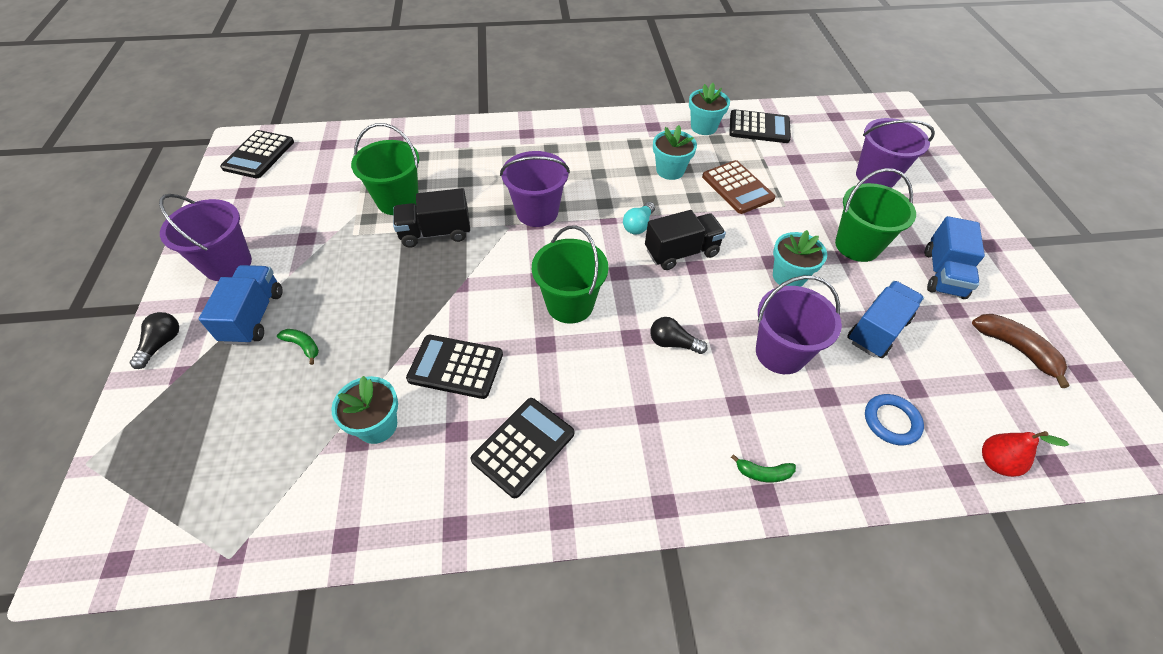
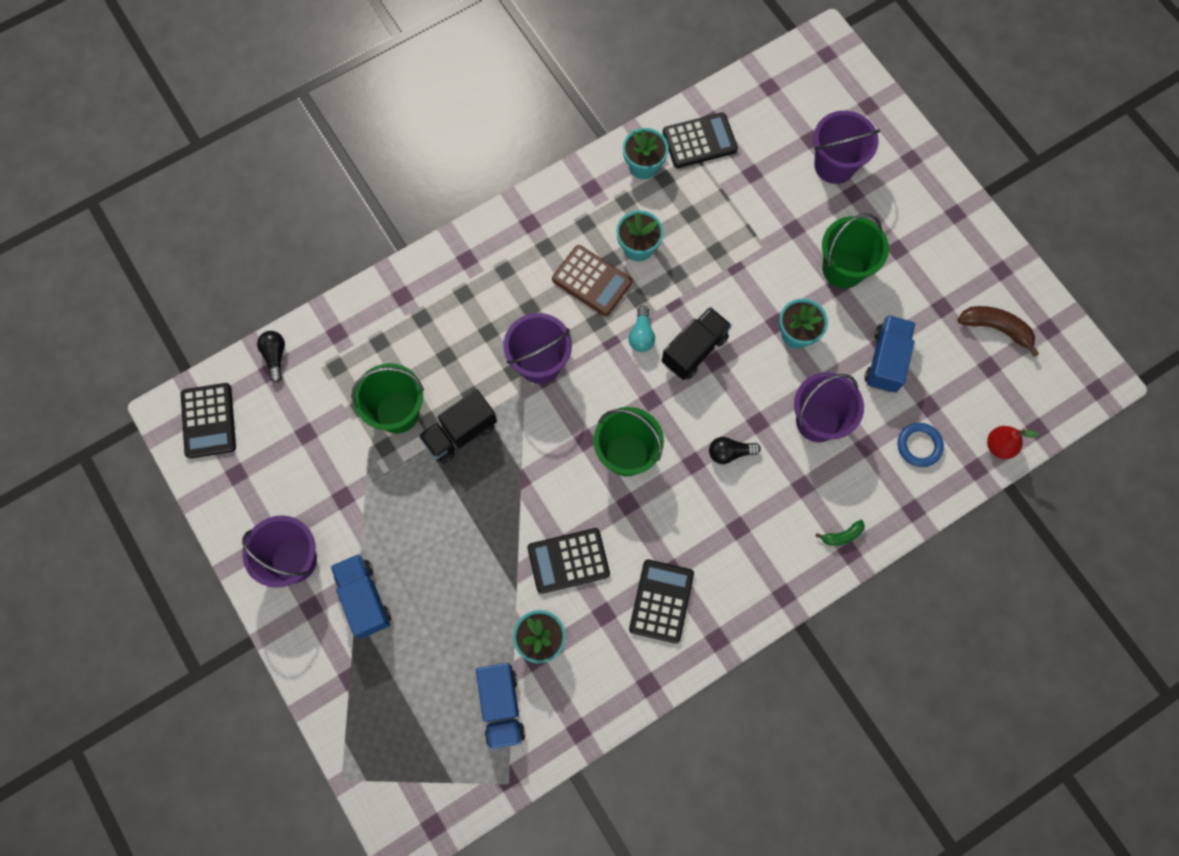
camera: 25 degrees left, 20 degrees up
(162, 344) = (308, 662): black light bulb -> black light bulb (275, 356)
(303, 346) = (429, 604): green banana -> none
(737, 188) = (711, 242): brown calculator -> brown calculator (592, 281)
(943, 274) = (923, 269): blue truck -> blue truck (501, 707)

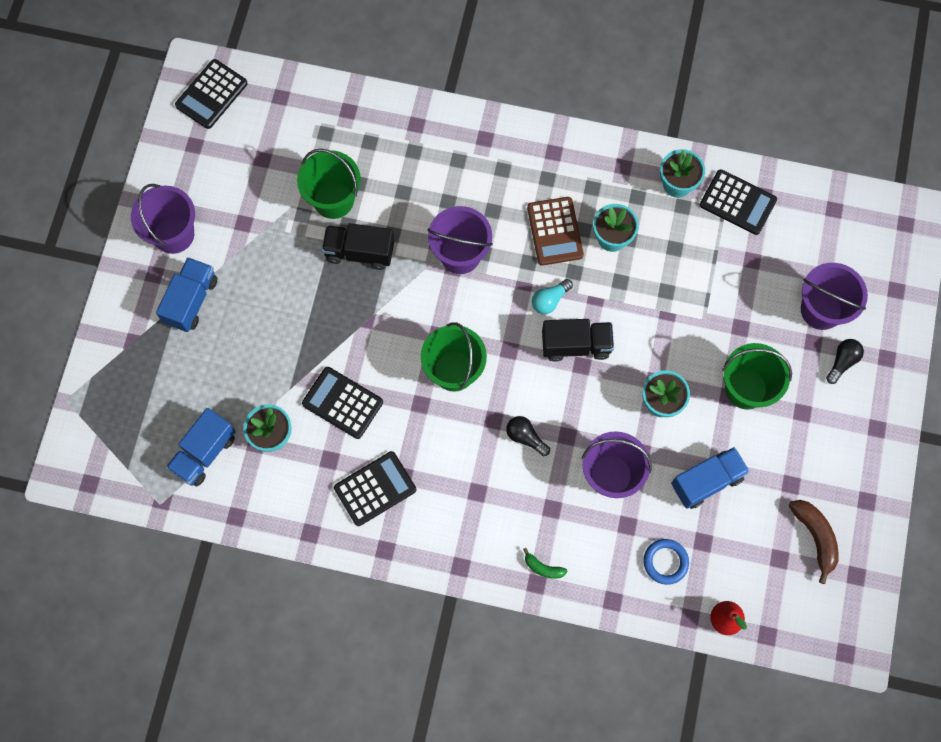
camera: 45 degrees right, 0 degrees up
(275, 356) = (294, 90): black light bulb -> black light bulb (842, 362)

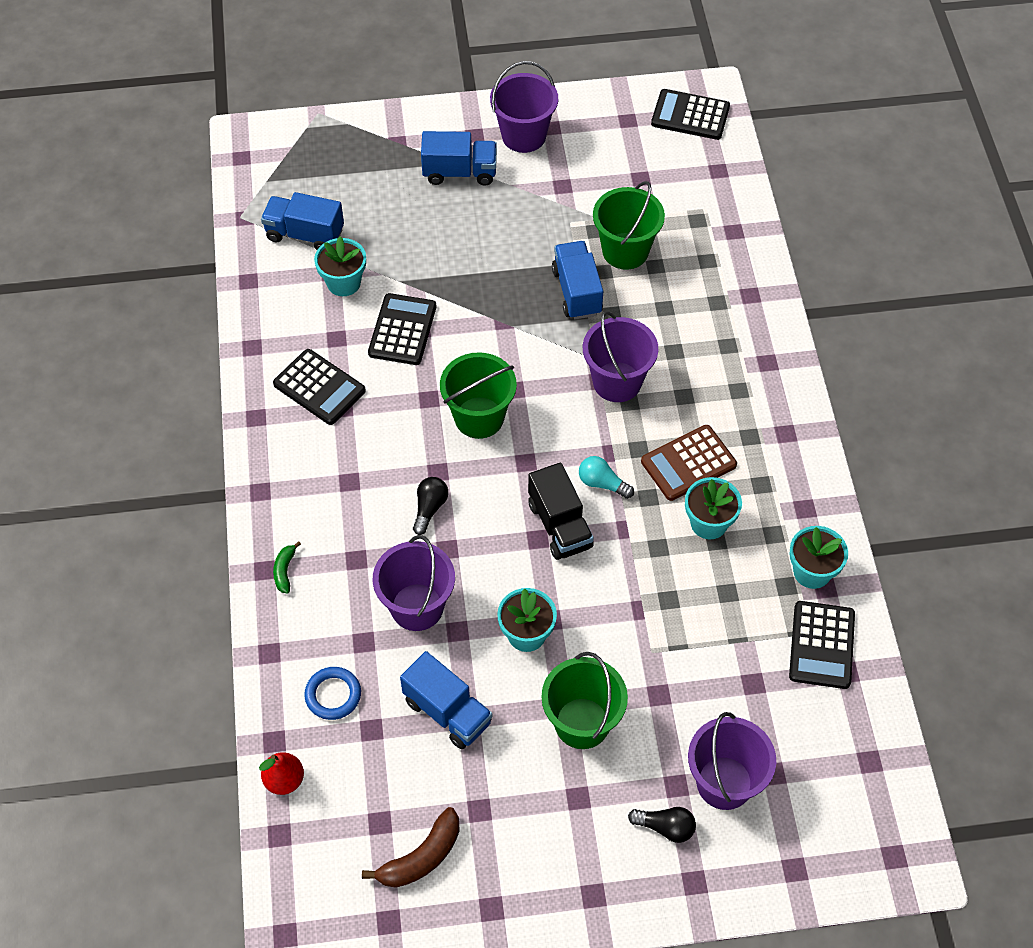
camera: 70 degrees right, 15 degrees down
(359, 252) = (577, 292): black truck -> blue truck

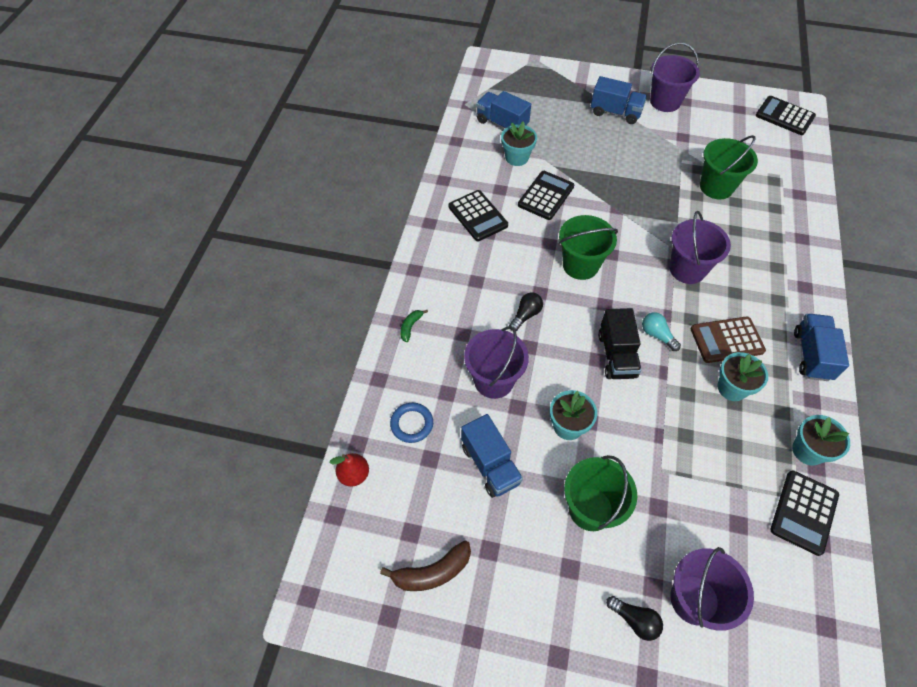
camera: 20 degrees right, 0 degrees up
(577, 292) = (674, 203): blue truck -> blue truck (811, 355)

